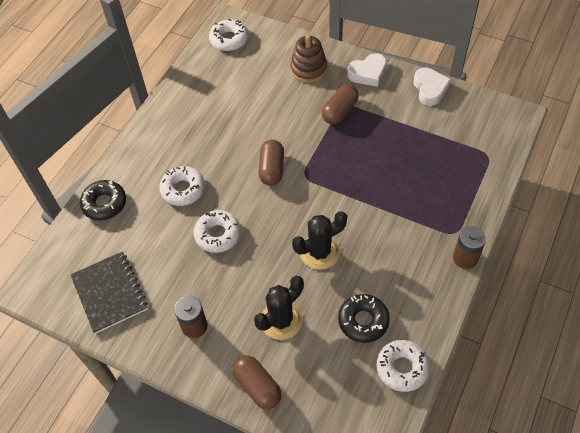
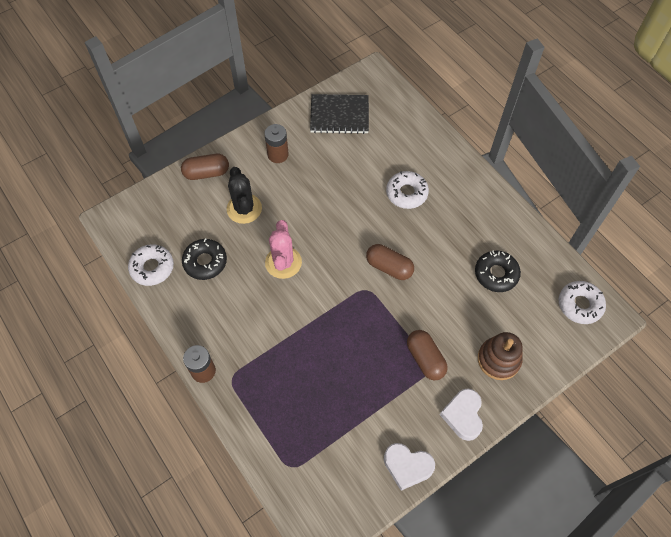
camera: 115 degrees right, 5 degrees up
(104, 204) = (424, 137): black donut -> black donut (496, 274)
(218, 234) = (346, 199): white donut -> none
(319, 252) = (283, 262): black cactus -> pink cactus

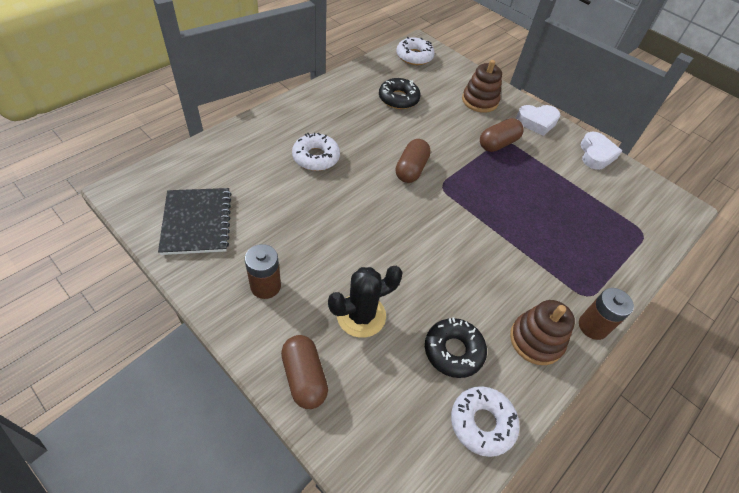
camera: 105 degrees left, 10 degrees down
(201, 322) = (536, 340): none -> brown stacking toy
(283, 262) = (430, 262): pink cactus -> none

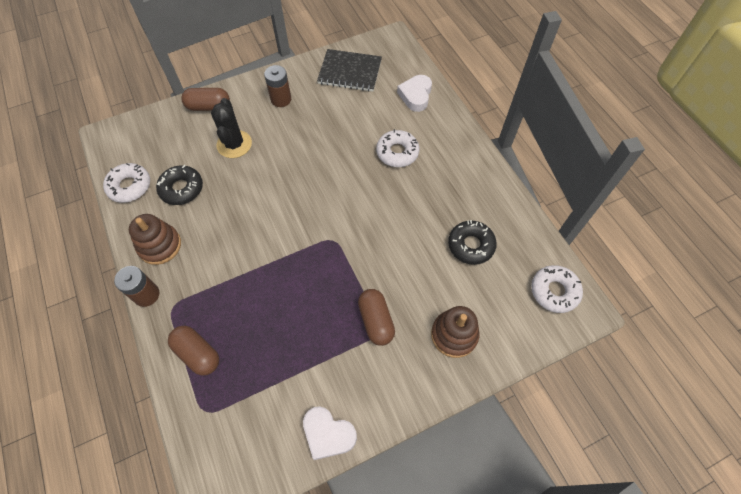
camera: 115 degrees right, 10 degrees up
(411, 169) = (361, 221): brown capsule -> brown capsule (197, 353)
(537, 122) = (402, 389): white heart -> white heart (415, 96)

